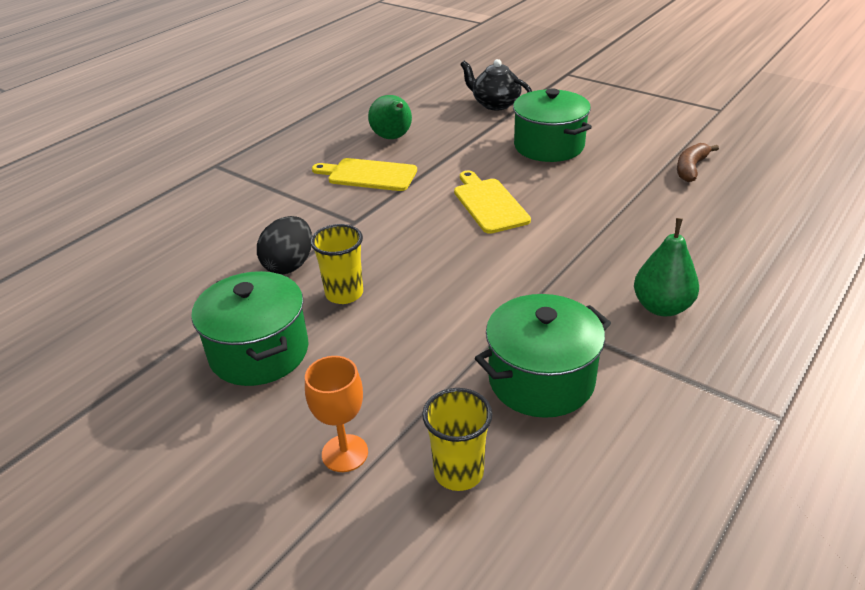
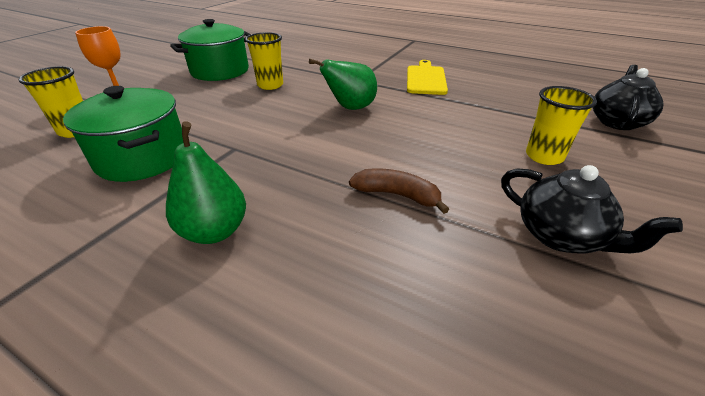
camera: 80 degrees right, 0 degrees up
(289, 265) = (303, 68): black egg -> none
(393, 138) = (493, 82): green pear -> green pear (350, 108)
(489, 203) = (400, 127): yellow cutting board -> none
(549, 146) = (544, 156): green pot -> yellow cup
(645, 162) = (561, 236): none -> black teapot
(691, 168) = (580, 291): brown banana -> brown banana (397, 195)

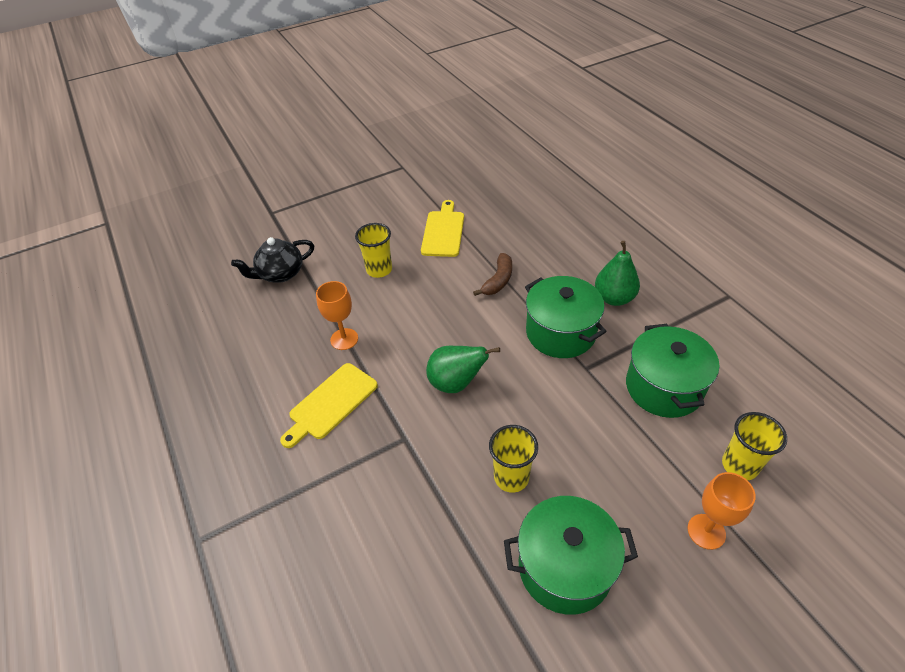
camera: 145 degrees left, 10 degrees up
(276, 167) = (560, 332): none -> green pot
(397, 195) = (498, 280): brown banana -> brown banana turned 120 degrees counterclockwise
(474, 103) = (344, 339): none -> orange goblet
(561, 236) = (443, 231): black teapot -> yellow cutting board

